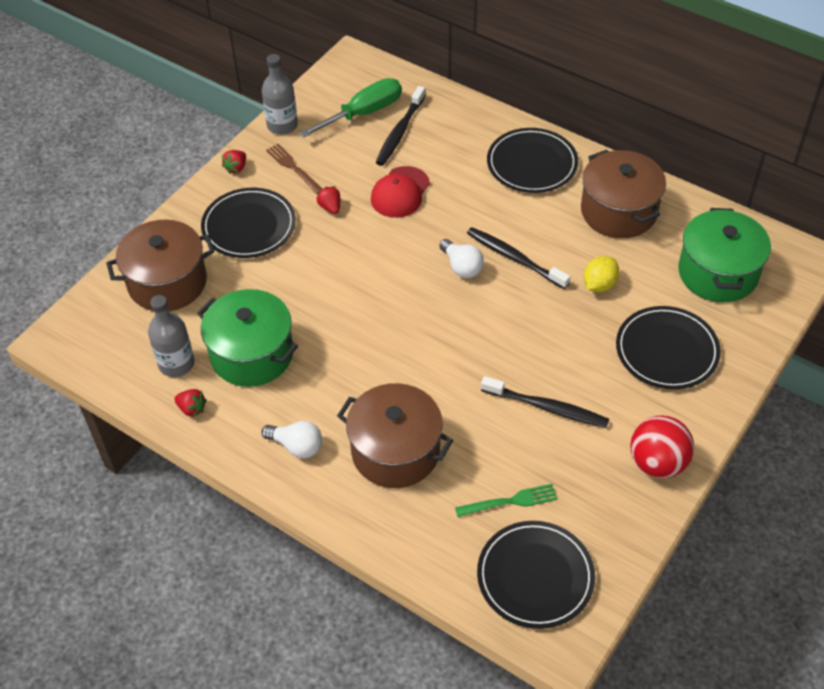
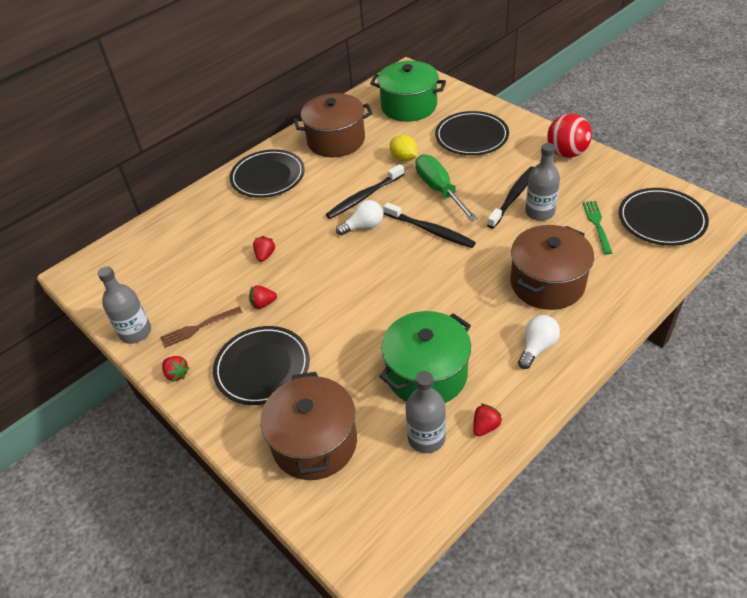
camera: 75 degrees left, 5 degrees down
(363, 113) = (153, 271): green screwdriver -> green screwdriver (439, 190)
(400, 131) = (190, 249): black toothbrush -> black toothbrush (430, 230)
(400, 192) = (265, 255): red cap -> red strawberry
(522, 437) = (539, 212): none -> grey bottle

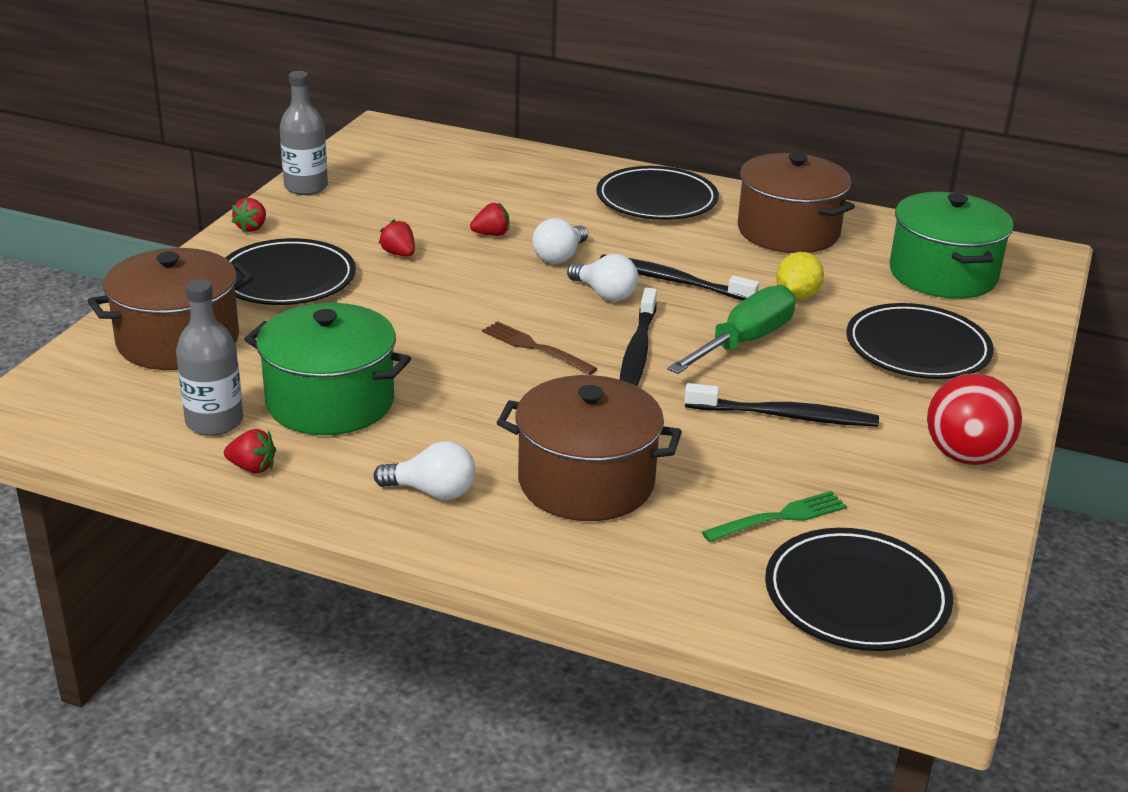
camera: 60 degrees right, 15 degrees down
(198, 327) = (334, 222): brown fork -> brown fork (535, 347)
(310, 233) = (559, 256): none -> white light bulb
(539, 212) = (765, 449): grey bottle -> none

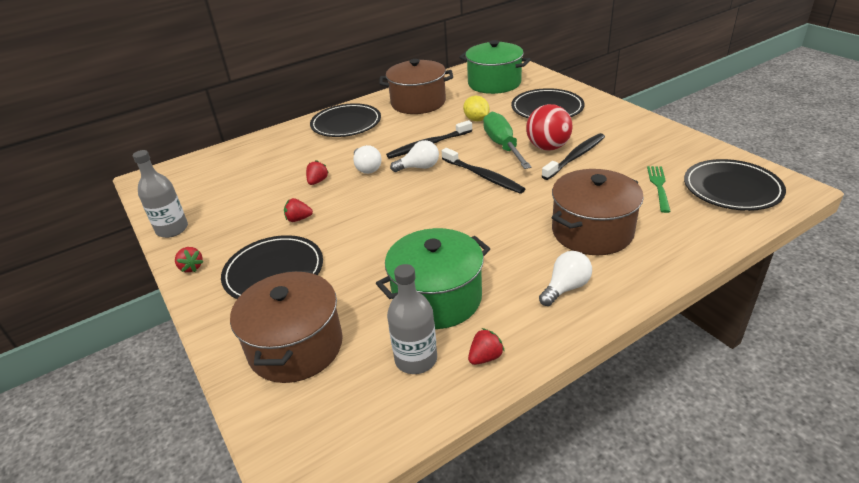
camera: 50 degrees left, 5 degrees up
(535, 347) = (449, 205): brown fork -> none
(965, 456) = (639, 127): red ball -> red ball (548, 147)

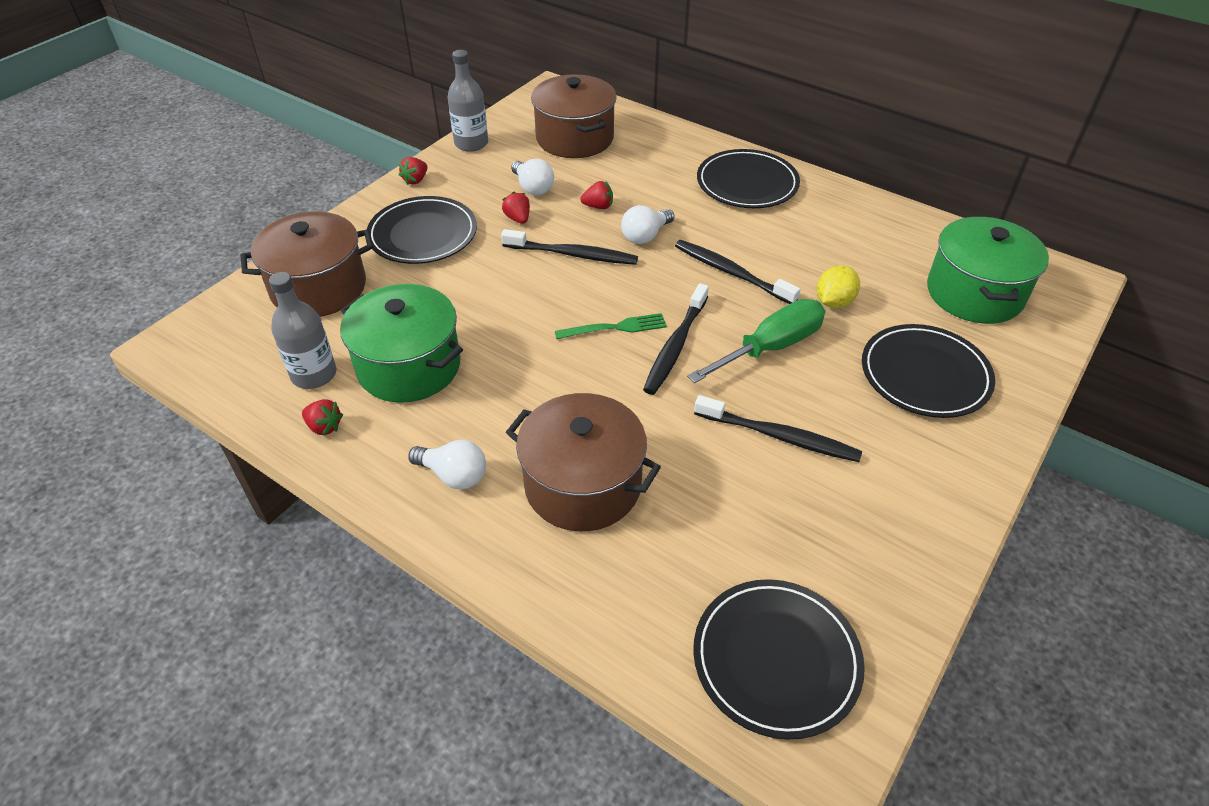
camera: 65 degrees right, 10 degrees up
(362, 201) = (572, 254): none -> black toothbrush
(418, 103) = (849, 230): brown pot -> brown pot (574, 138)
(419, 167) = (669, 280): white light bulb -> white light bulb (533, 188)
(548, 147) = (792, 399): red ball -> none
(659, 186) = (736, 553): green fork -> green fork (615, 328)

